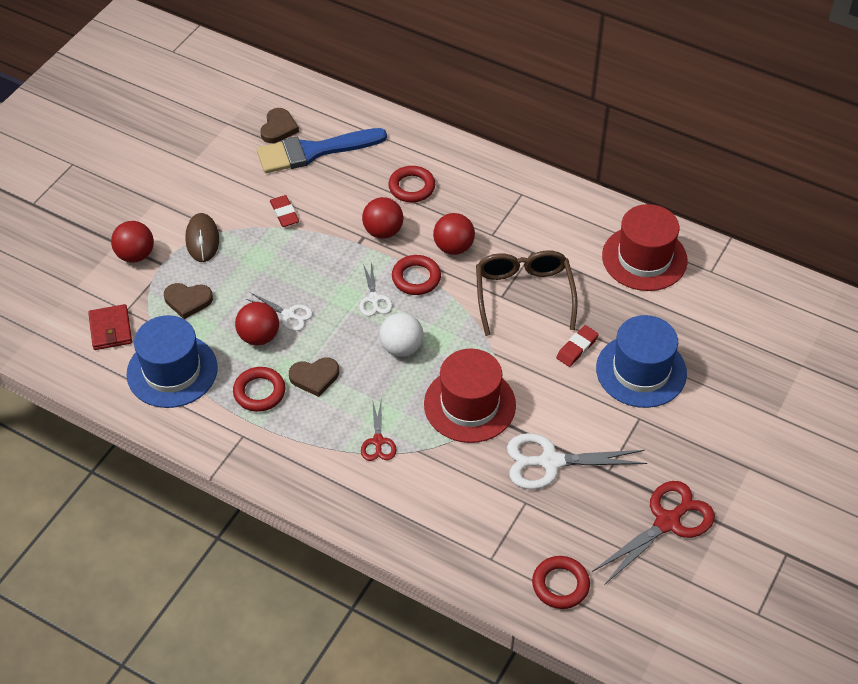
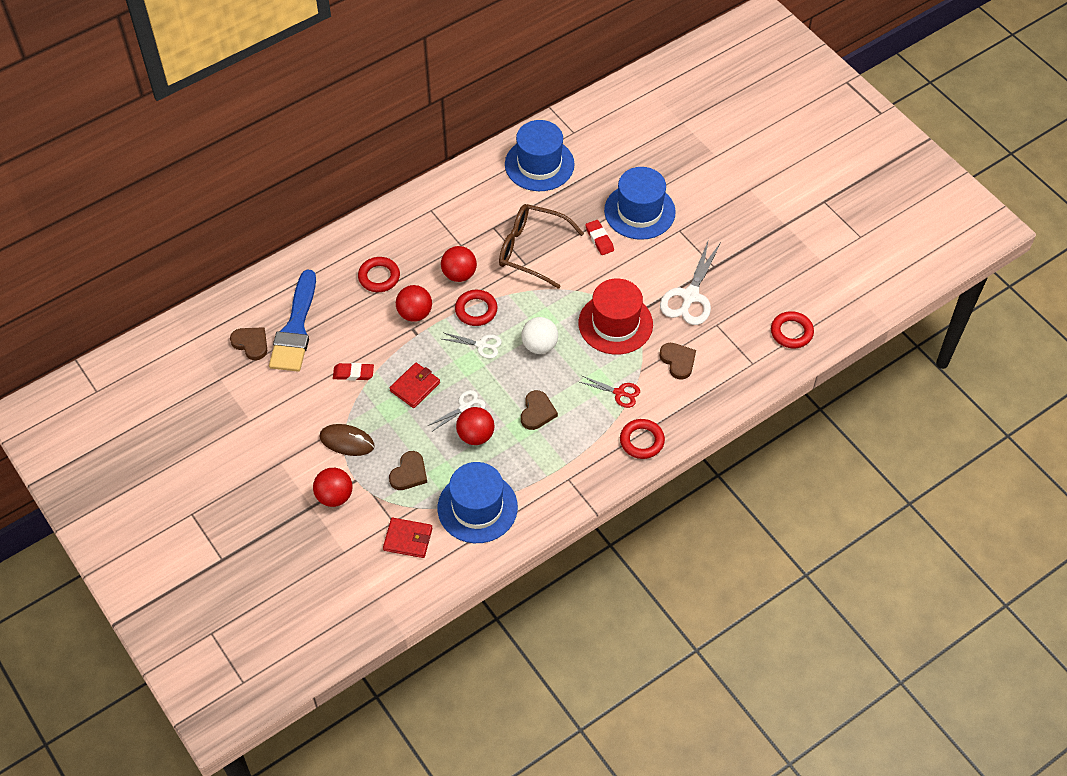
camera: 65 degrees left, 5 degrees up
(259, 392) = (531, 454): red ring -> red ring (642, 441)
(293, 266) = (415, 387): none -> red wallet
(451, 482) = (678, 361): none -> brown heart
(644, 258) = (539, 164): red hat -> blue hat
(668, 522) = (770, 252): red scissors -> none

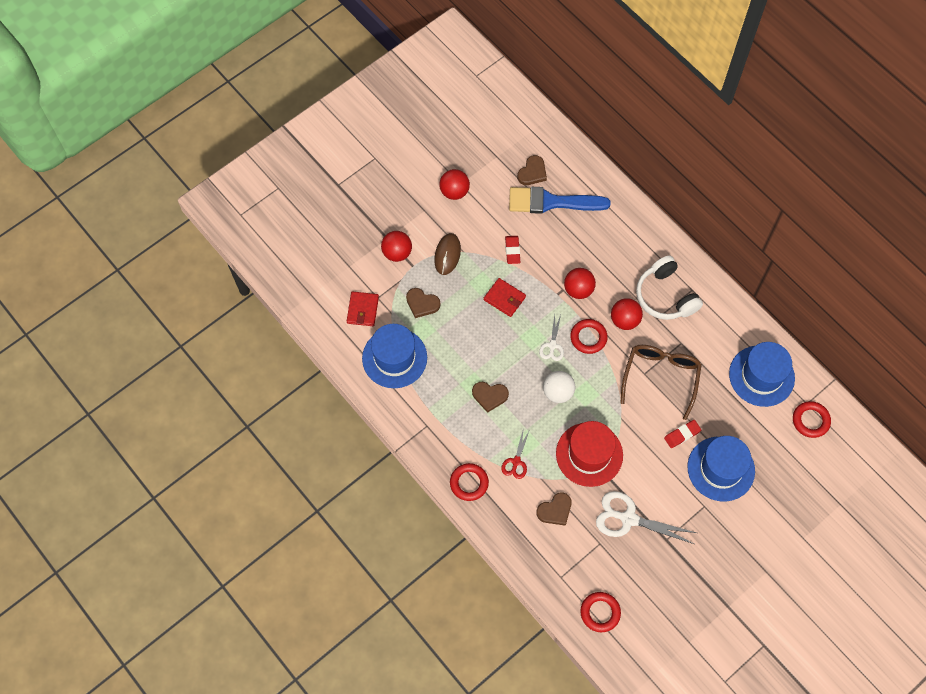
camera: 85 degrees right, 10 degrees up
(379, 277) = (612, 257): red ring -> red ring (810, 420)
(435, 234) = (665, 296): none -> white headphones
(465, 407) = (488, 339): white scissors -> none
(475, 435) = (462, 350): red ball -> red ball (454, 191)

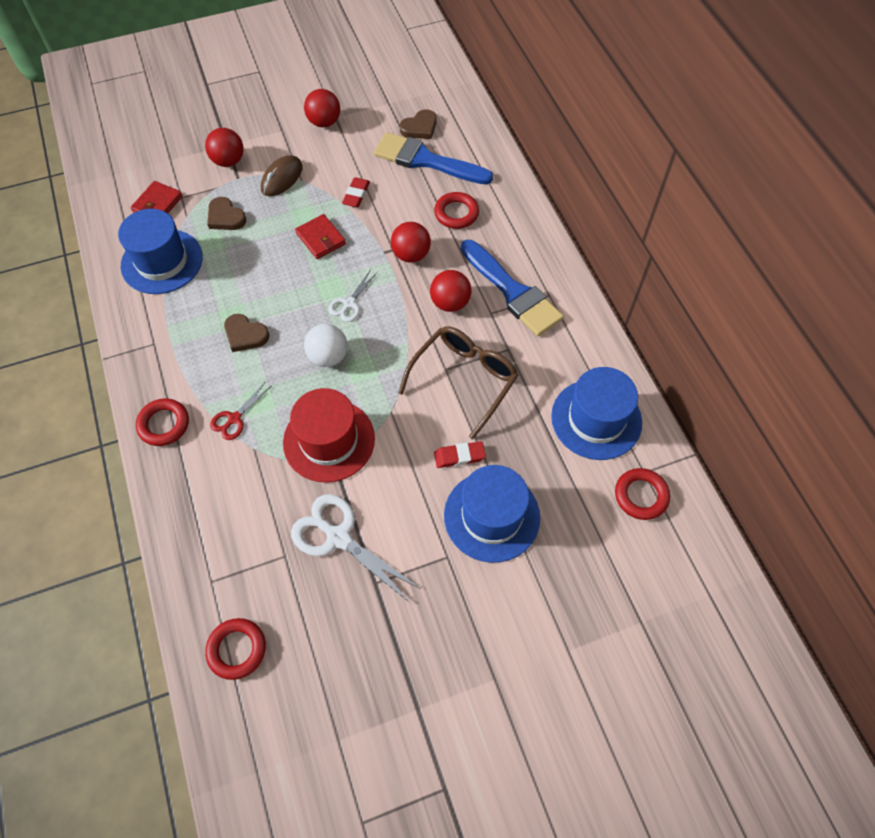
camera: 20 degrees right, 5 degrees down
(555, 510) = (250, 493): brown heart -> none
(588, 337) = (396, 308): red ring -> red ring (456, 213)
(665, 296) = (512, 292): white headphones -> blue brush

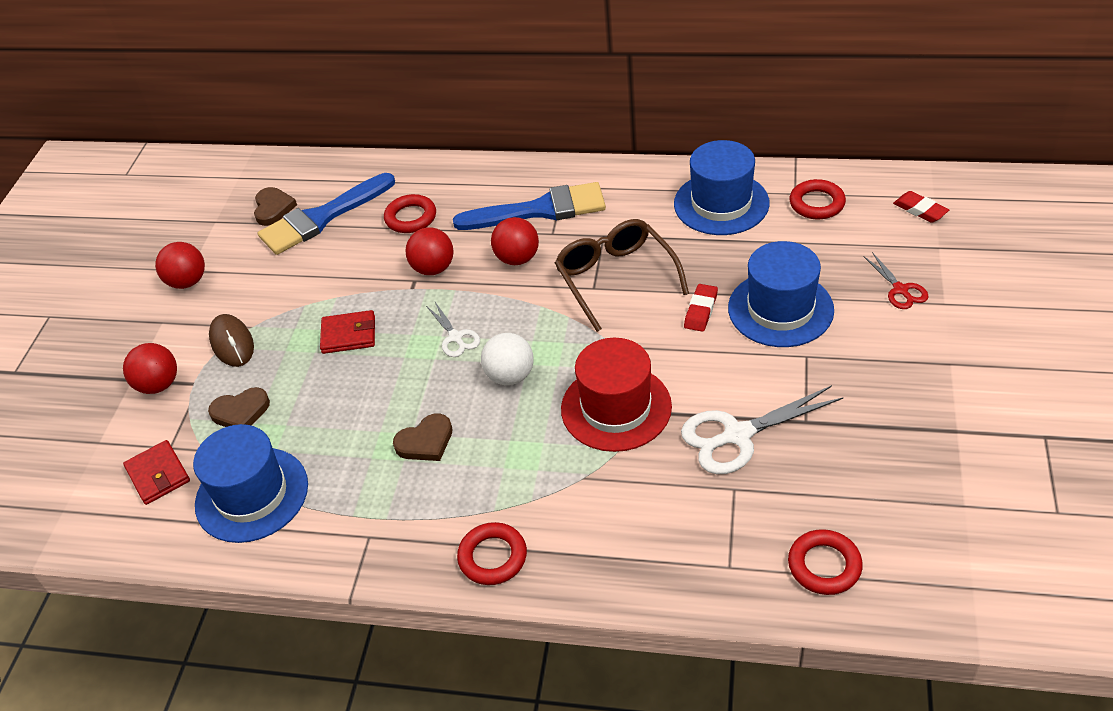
camera: 55 degrees left, 15 degrees down
(234, 419) = (532, 485): red scissors -> red scissors (900, 290)
(356, 194) = (315, 286): red eraser -> red eraser (920, 210)

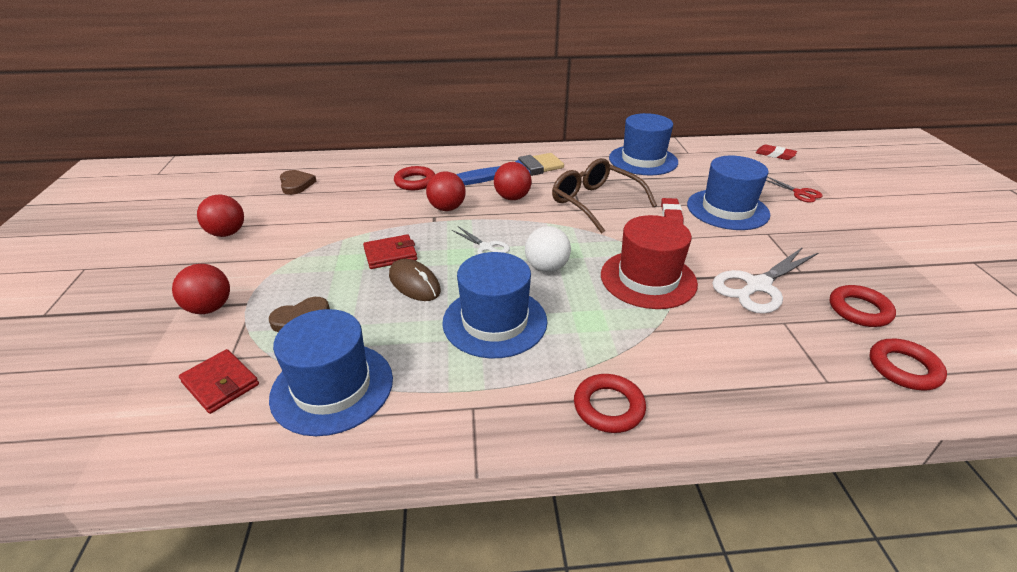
camera: 20 degrees left, 10 degrees down
(232, 343) = (280, 270): brown mouse -> brown mouse (414, 283)
(322, 218) = (340, 187): blue brush -> none
(425, 441) = (495, 321): brown heart -> blue hat
(817, 203) = (706, 156): red ring -> red ring (859, 310)

